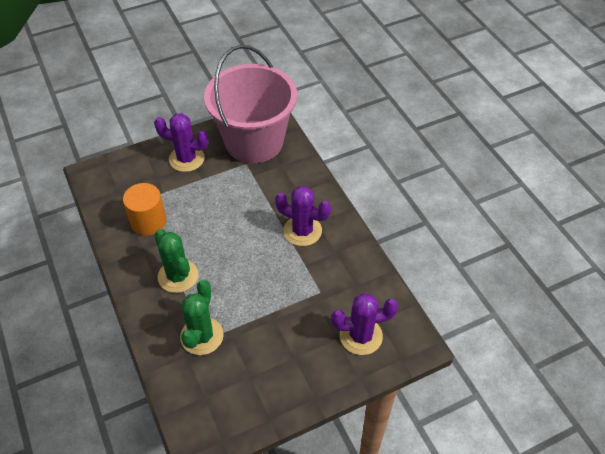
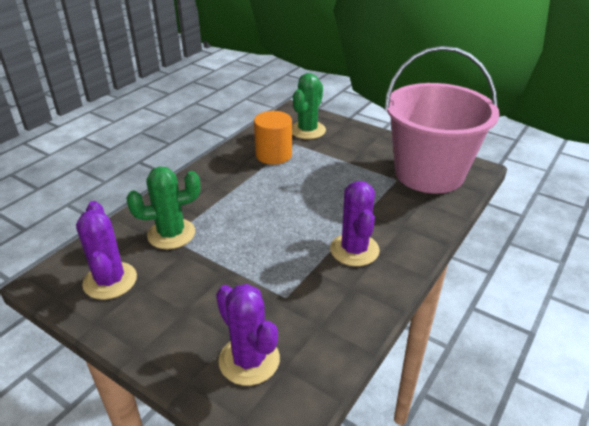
camera: 60 degrees right, 15 degrees down
(178, 276) = (229, 193): green cactus -> green cactus (307, 130)
(186, 159) = (362, 146): purple cactus -> purple cactus (110, 281)

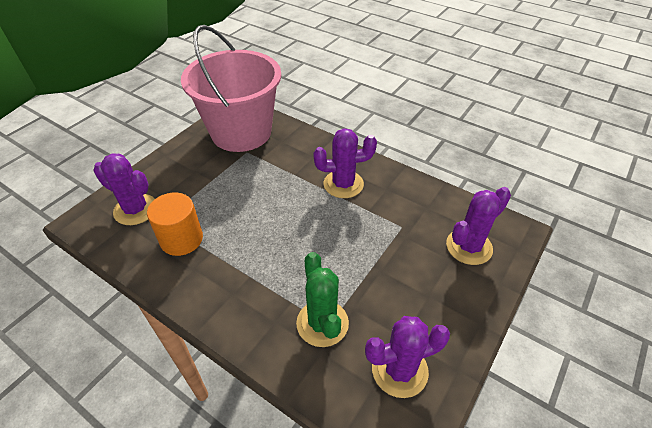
camera: 90 degrees left, 10 degrees up
(307, 130) = (135, 209): green cactus -> purple cactus

